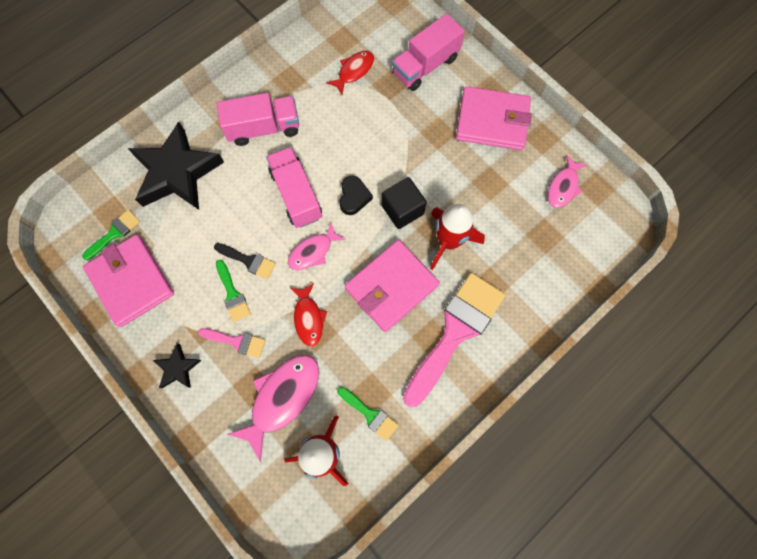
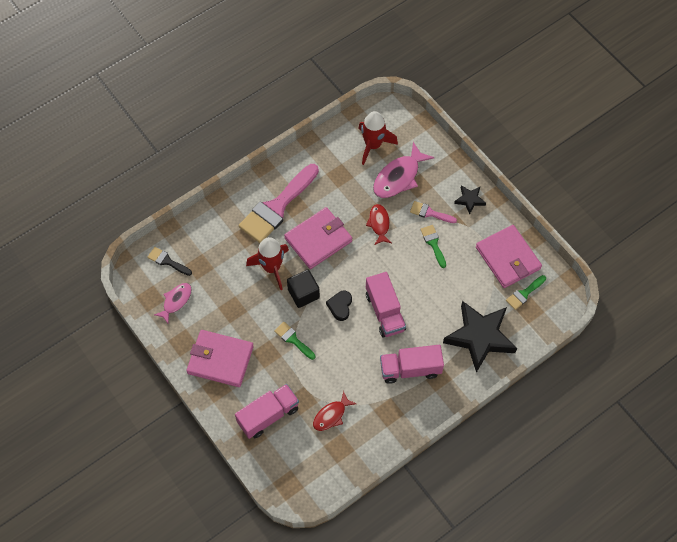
camera: 175 degrees left, 10 degrees down
(248, 261) = (422, 265): black brush -> black brush (167, 261)
(313, 251) = (374, 268): pink fish -> none
(370, 414) = (341, 163): green brush -> green brush (293, 339)

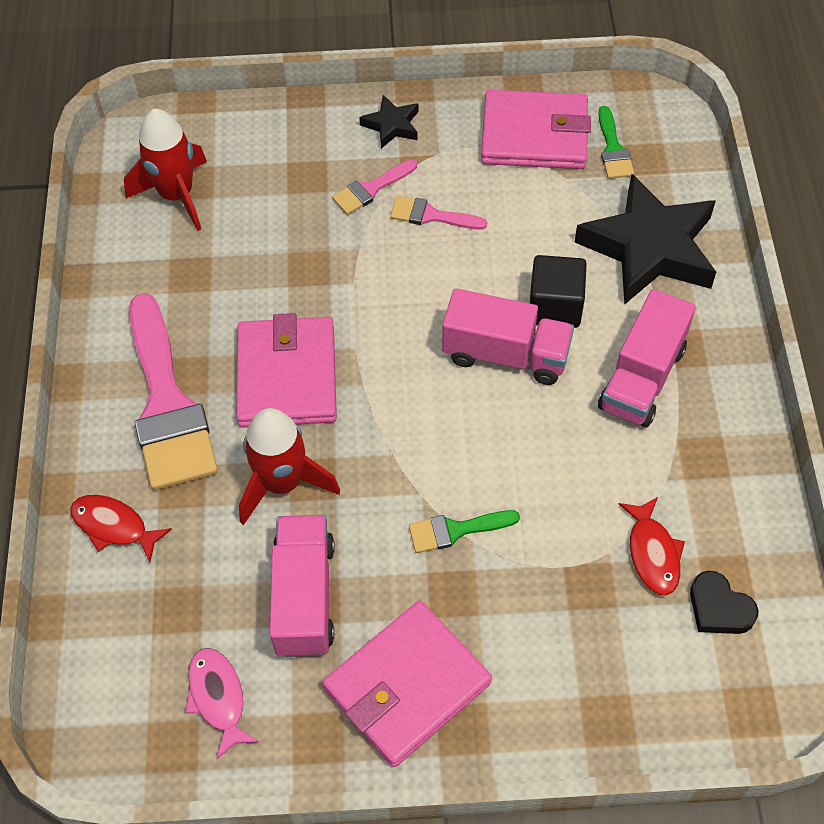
camera: 55 degrees left, 5 degrees down
(167, 261) = (117, 664): black brush -> none
(268, 415) = (584, 664): pink truck -> pink truck (304, 597)
(303, 293) = (375, 460): black cube -> black cube (555, 306)
(340, 306) = (445, 416): black heart -> black heart (719, 608)
(379, 224) = (332, 269): red fish -> red fish (114, 526)
(399, 177) = (268, 193): pink fish -> none
(433, 243) = (431, 215): green brush -> pink brush

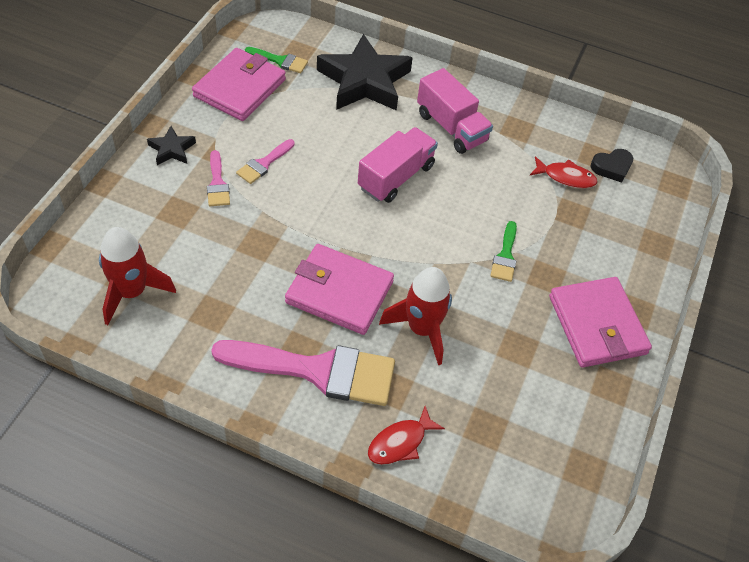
camera: 70 degrees left, 5 degrees down
(218, 698) = (562, 429): pink fish -> none
(304, 597) = (512, 352): pink truck -> none
(555, 306) = (376, 139): black cube -> none

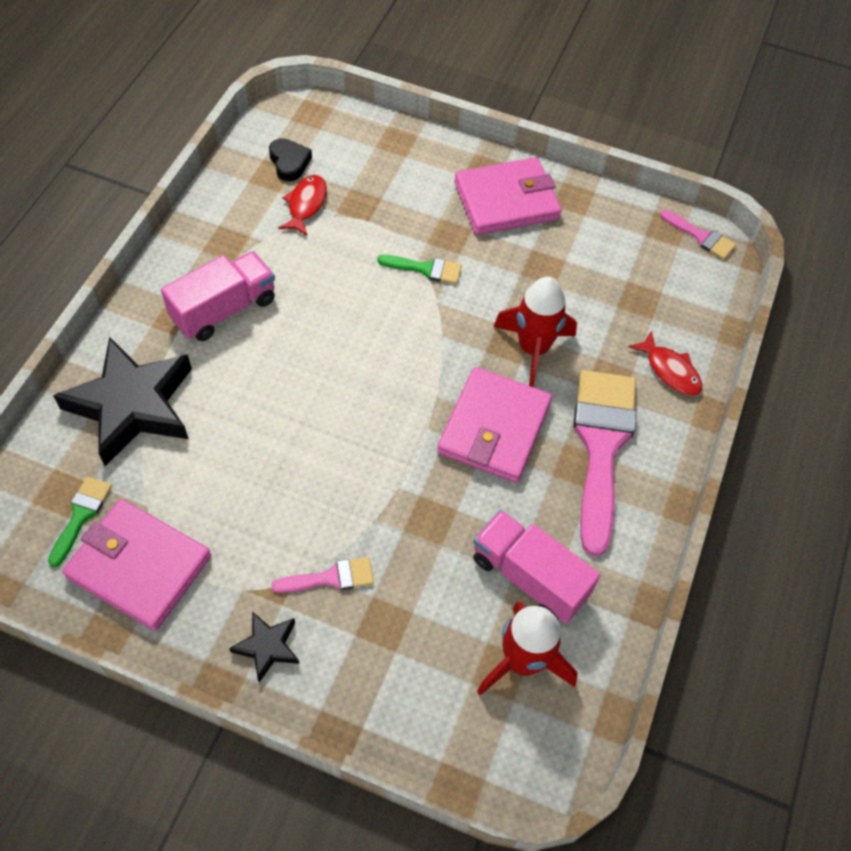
camera: 90 degrees left, 5 degrees up
(264, 164) = (293, 522): pink brush -> pink brush (701, 237)
(396, 177) = (311, 370): pink truck -> pink truck (529, 577)

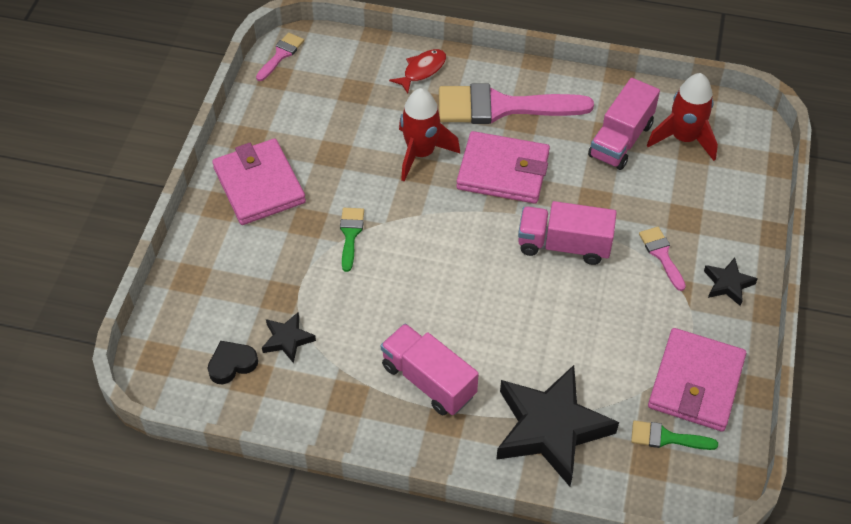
camera: 95 degrees left, 5 degrees down
(306, 205) = (287, 339): red fish -> black star
(369, 470) = (564, 245): none -> pink truck

